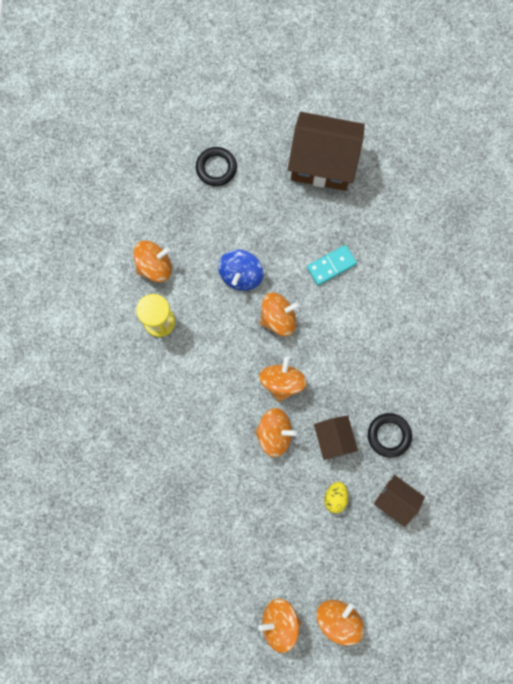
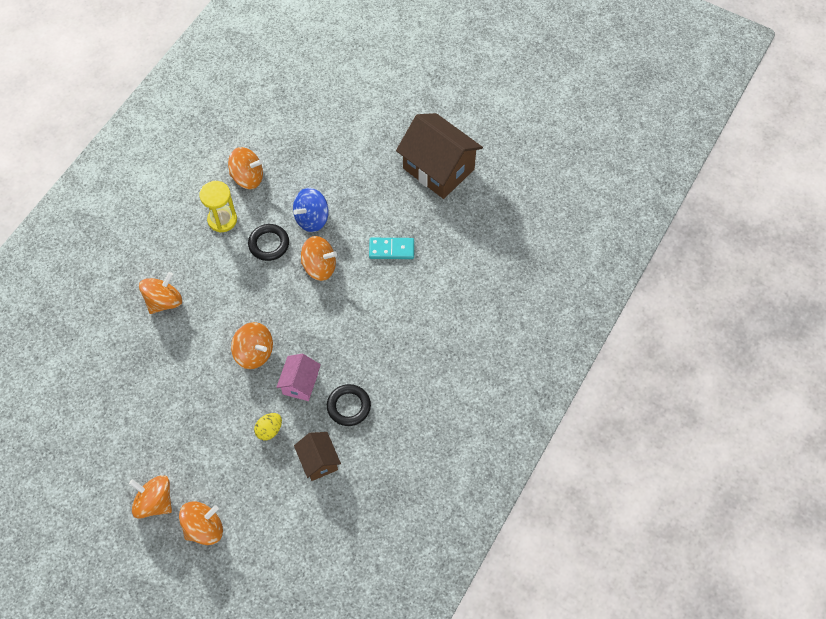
camera: 30 degrees right, 15 degrees down
(216, 168) = (348, 130): black ring -> black ring (269, 244)
(282, 382) = (288, 317): orange spinning top -> orange spinning top (164, 301)
(333, 439) = (300, 383): brown house -> pink house

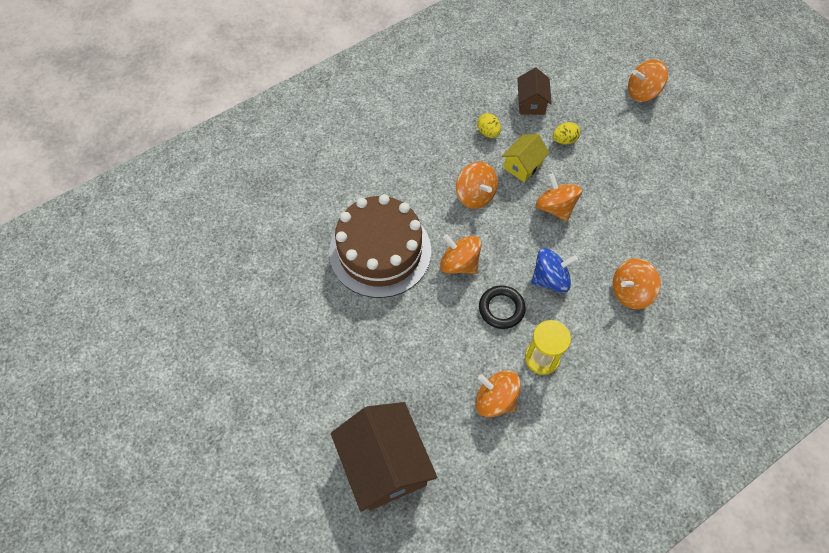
camera: 155 degrees left, 0 degrees up
(155, 502) = (679, 124): orange spinning top -> orange spinning top (475, 195)
(300, 383) = (523, 166): pink house -> yellow house
(312, 219) = (444, 318): blue spinning top -> blue spinning top (550, 279)
(348, 406) = (488, 132): black ring -> yellow egg
(391, 249) = (380, 251): turquoise domino -> brown cake
(438, 169) = (283, 318): brown house -> brown house (385, 464)

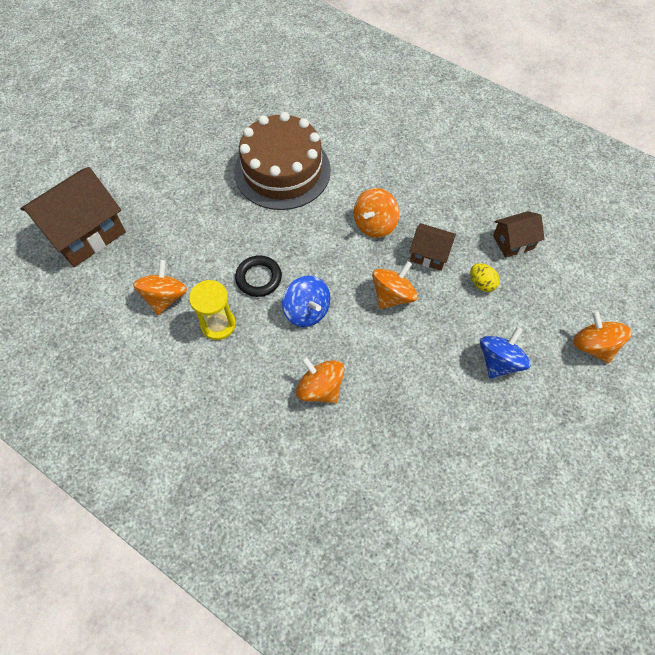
camera: 70 degrees right, 0 degrees up
(459, 263) = (294, 232): orange spinning top -> none
(488, 132) = (454, 215): yellow egg -> none
(523, 166) = (429, 254): yellow house -> brown house
(639, 156) = (499, 361): none -> blue spinning top

